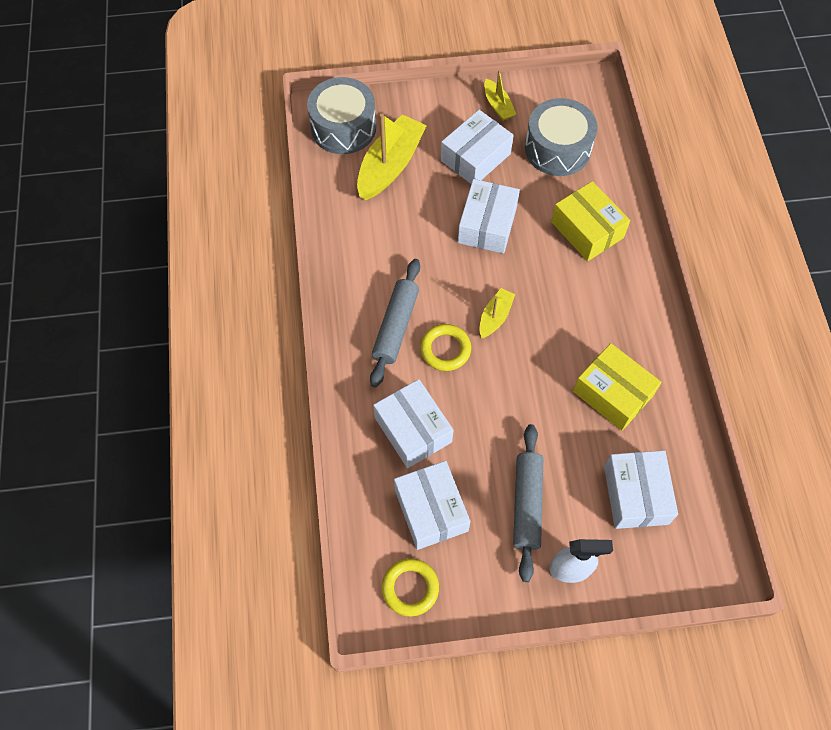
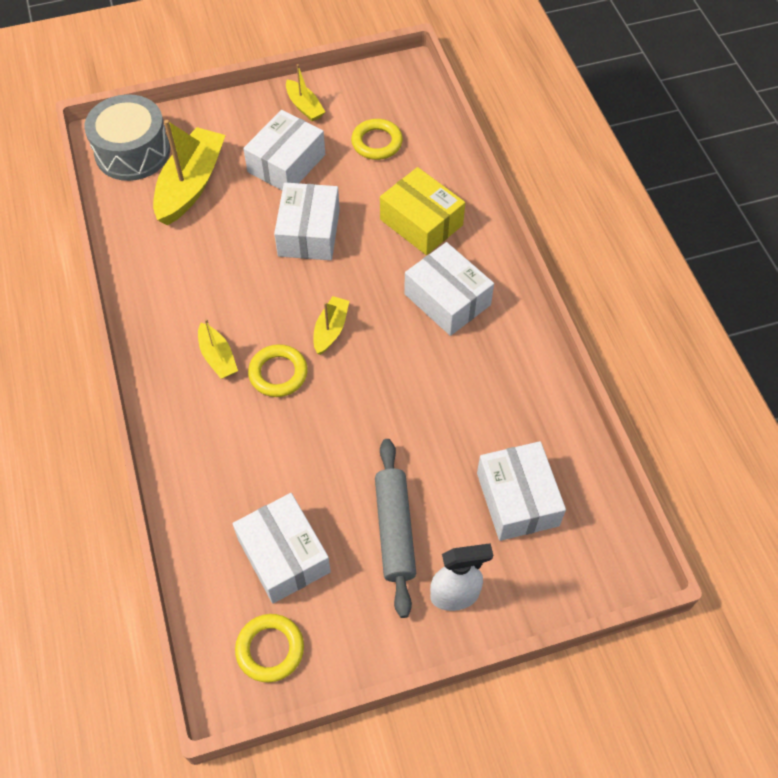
camera: 10 degrees left, 5 degrees down
(396, 327) = (218, 357): grey rolling pin -> yellow boat
(413, 430) = (251, 468): white box -> white box (447, 299)
(557, 149) = (377, 142): grey drum -> yellow ring
(613, 393) = (475, 392): yellow box -> none

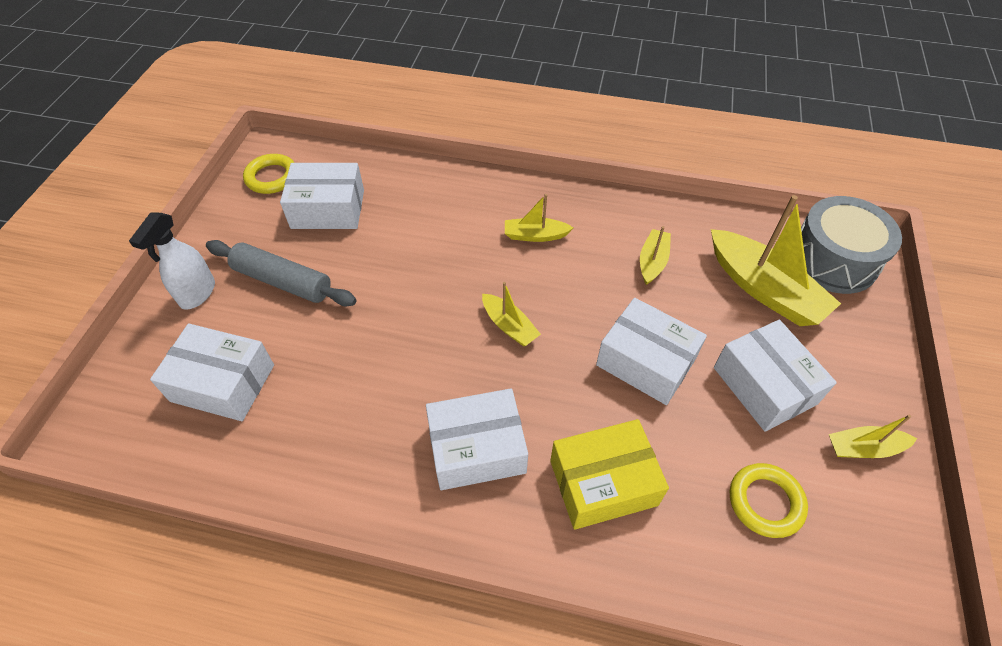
camera: 120 degrees right, 5 degrees down
(201, 262) = (652, 262): none -> yellow boat
(278, 373) = (489, 268): yellow ring -> none

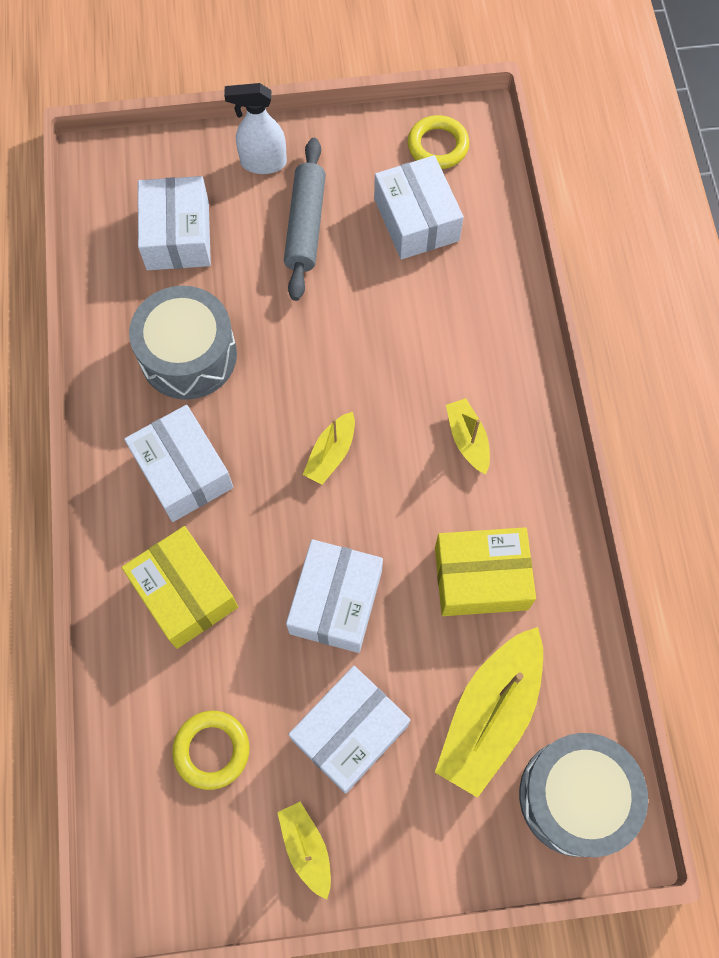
camera: 70 degrees right, 15 degrees up
(357, 410) = (188, 355): none -> grey drum
(652, 262) = (481, 578): yellow boat -> yellow box

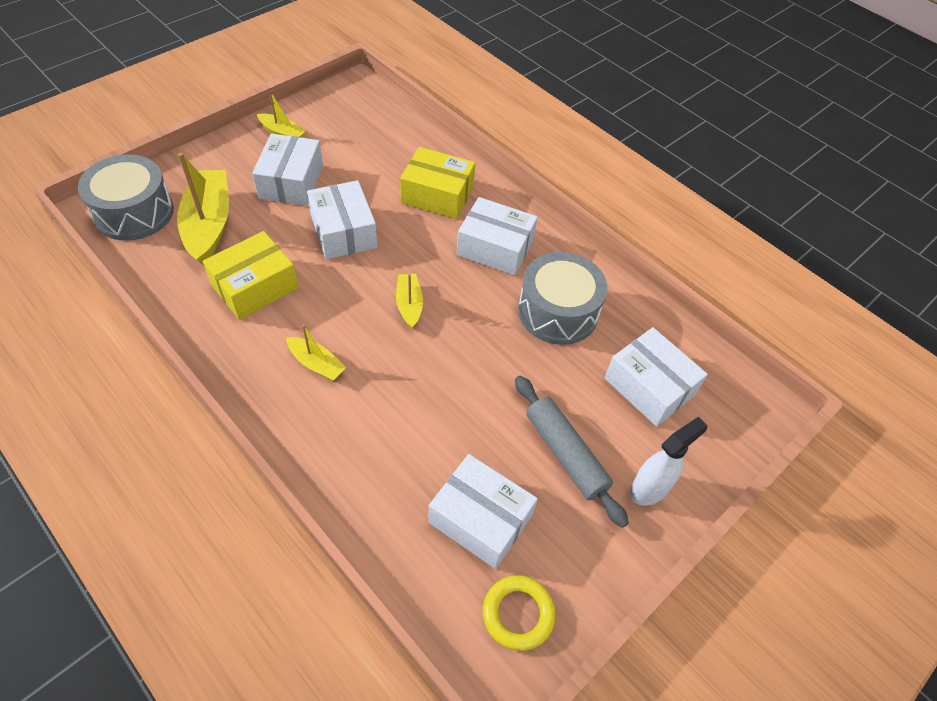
camera: 140 degrees right, 15 degrees down
(212, 750) = (363, 144): yellow ring -> none

